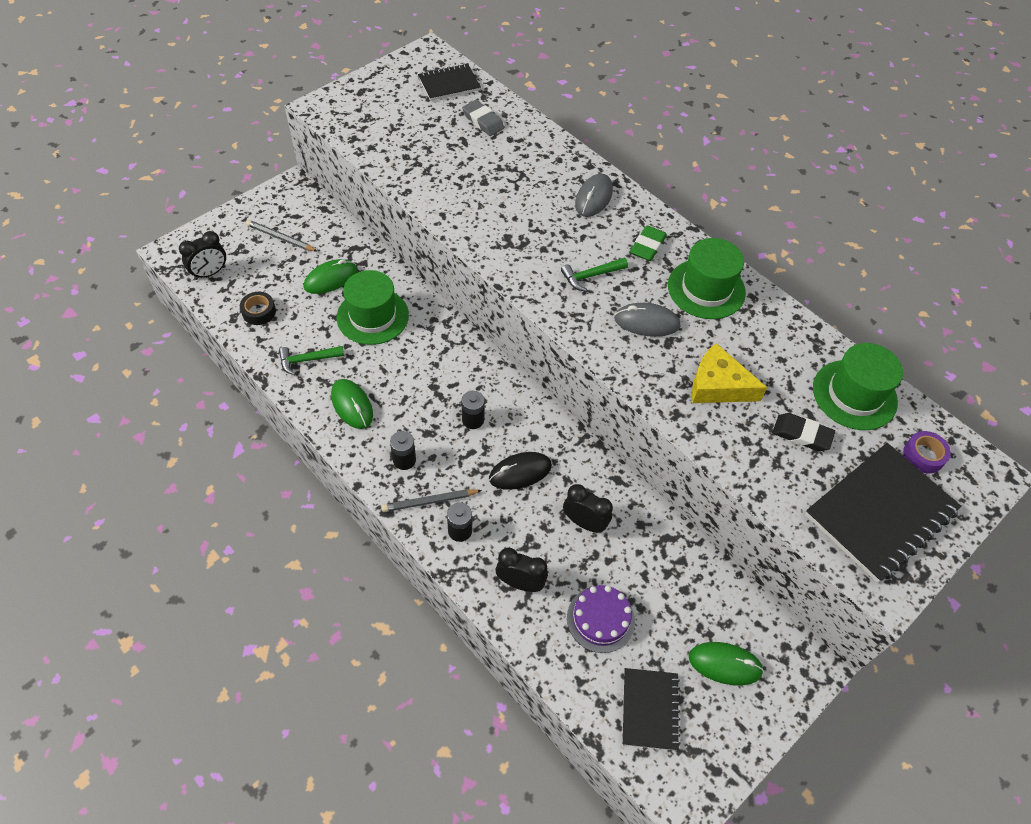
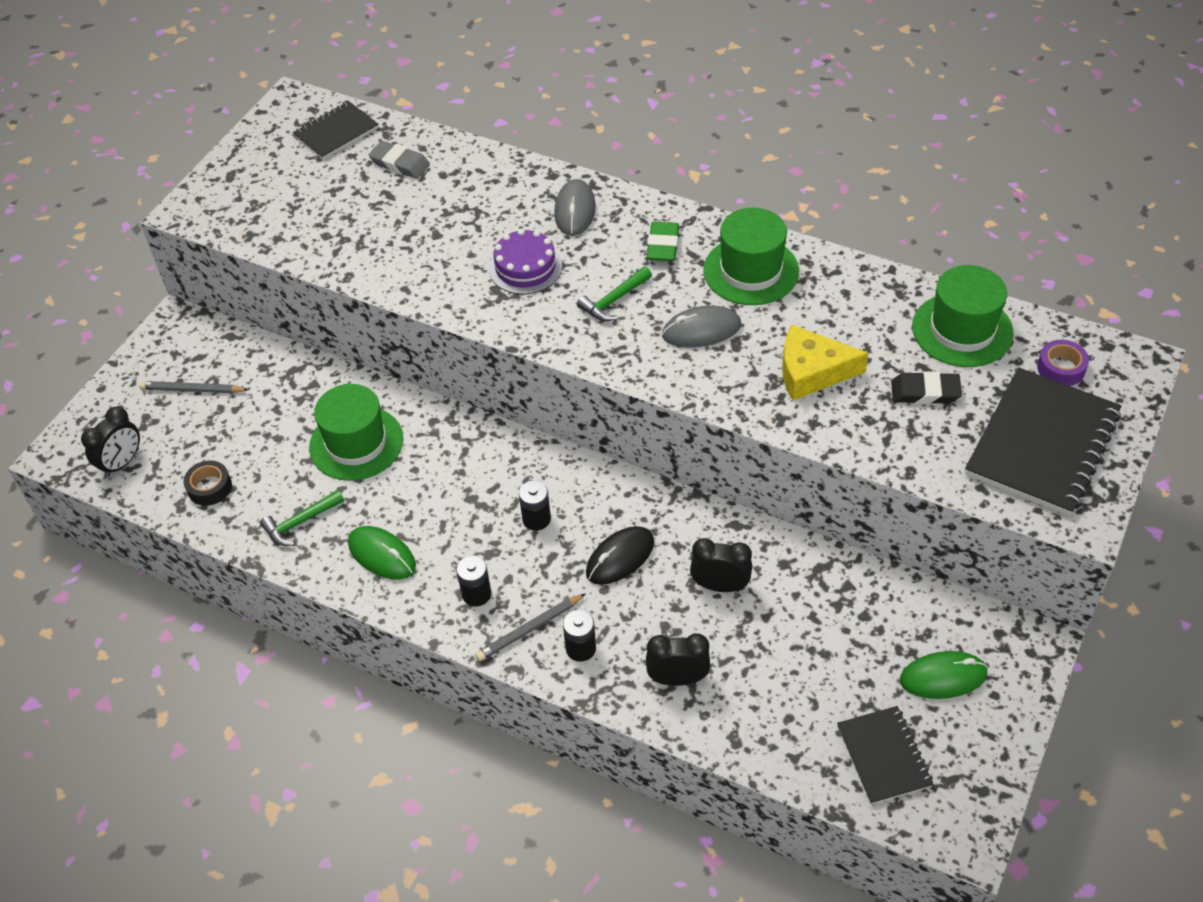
camera: 15 degrees left, 5 degrees down
(330, 279) = (281, 417): green mouse -> none
(600, 619) = (786, 682): purple cake -> purple cake (525, 267)

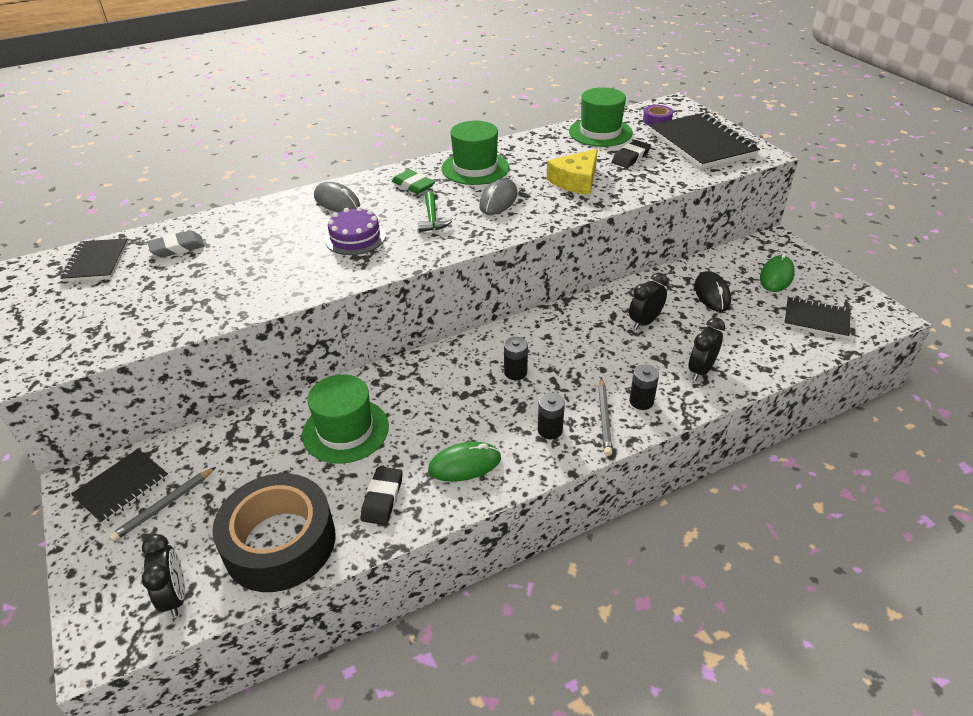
camera: 55 degrees left, 10 degrees down
(190, 351) = (122, 487): none -> black notebook
(209, 487) = (280, 542): black tape -> black tape, size x2.43
(300, 522) = (382, 498): green hammer -> black eraser
(620, 558) = (584, 351): black mouse -> black mouse (712, 294)

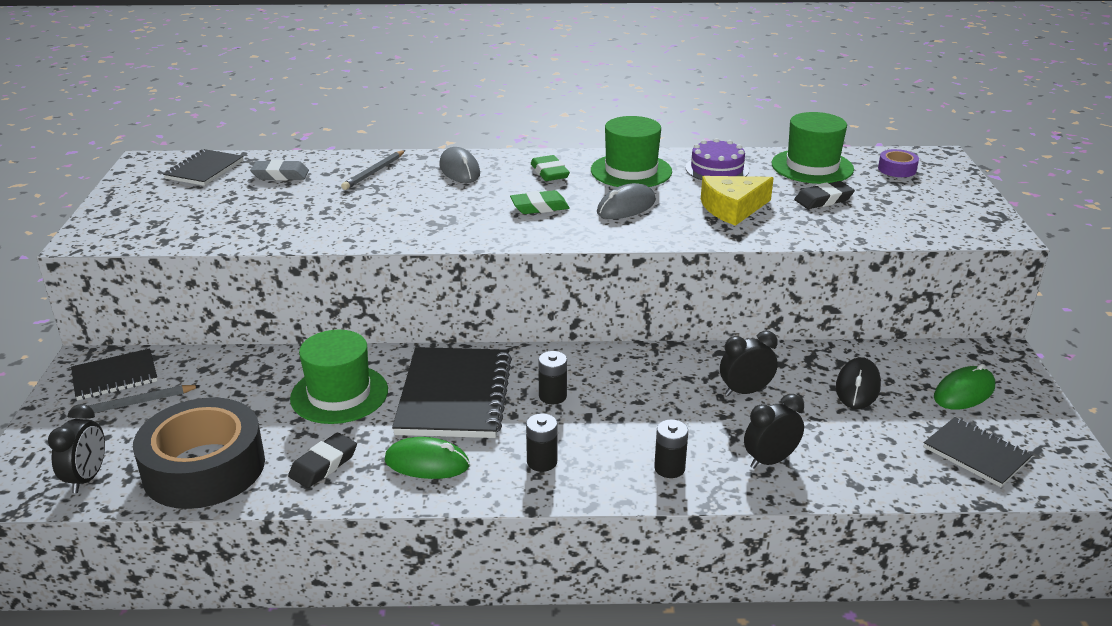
camera: 25 degrees right, 10 degrees down
(355, 238) = (447, 206): purple cake -> purple cake (717, 169)
(432, 218) = (539, 207): green hammer -> green eraser
(604, 418) = (612, 470): grey pencil -> grey pencil (374, 172)
(701, 144) = (930, 205): black notebook -> black notebook (454, 396)

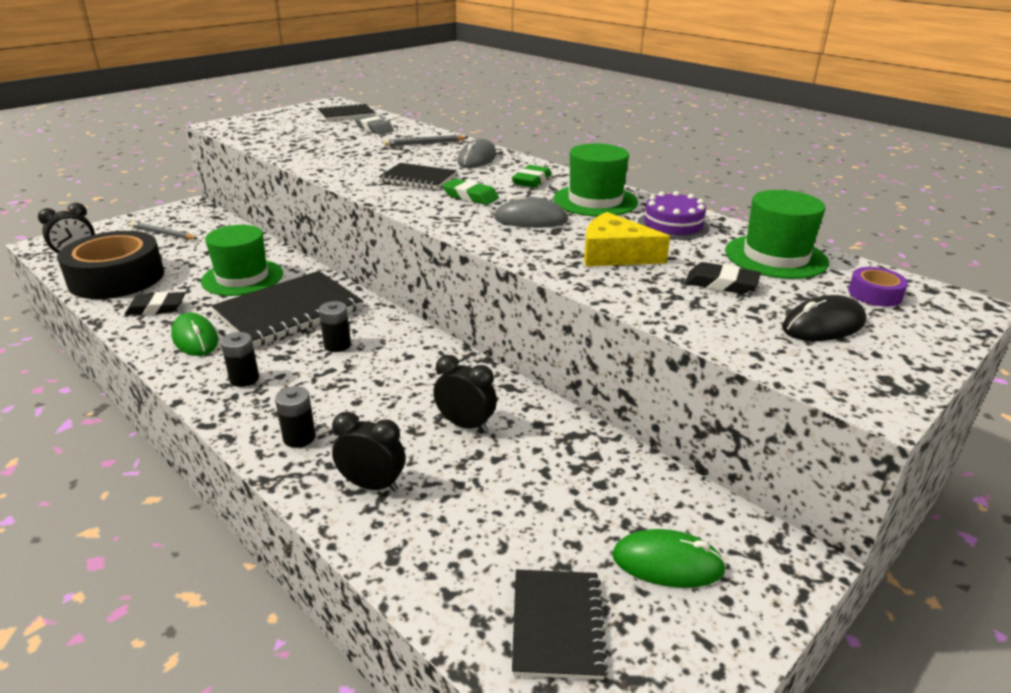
camera: 45 degrees right, 0 degrees up
(115, 377) = (183, 218): black notebook -> black notebook (418, 179)
(857, 387) = (566, 484): black mouse -> black mouse (823, 325)

